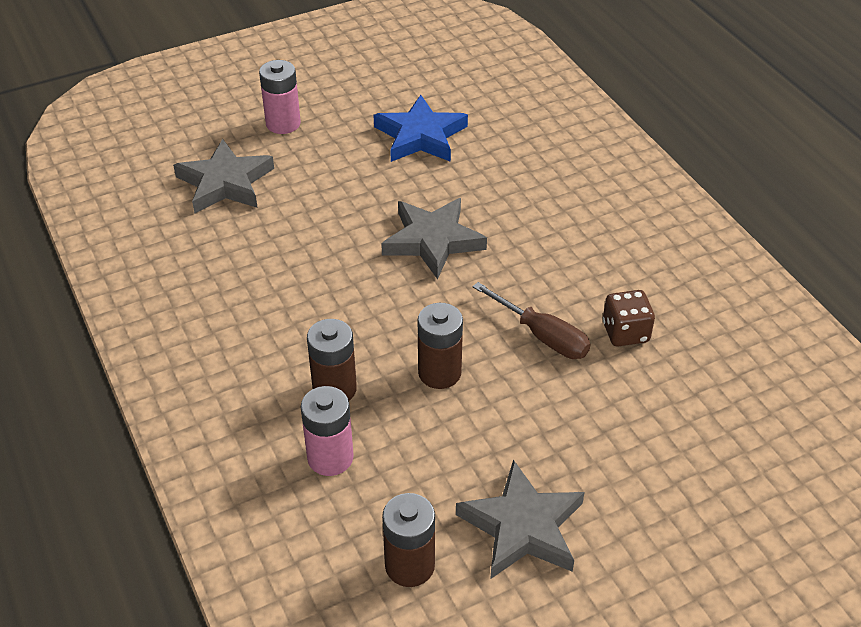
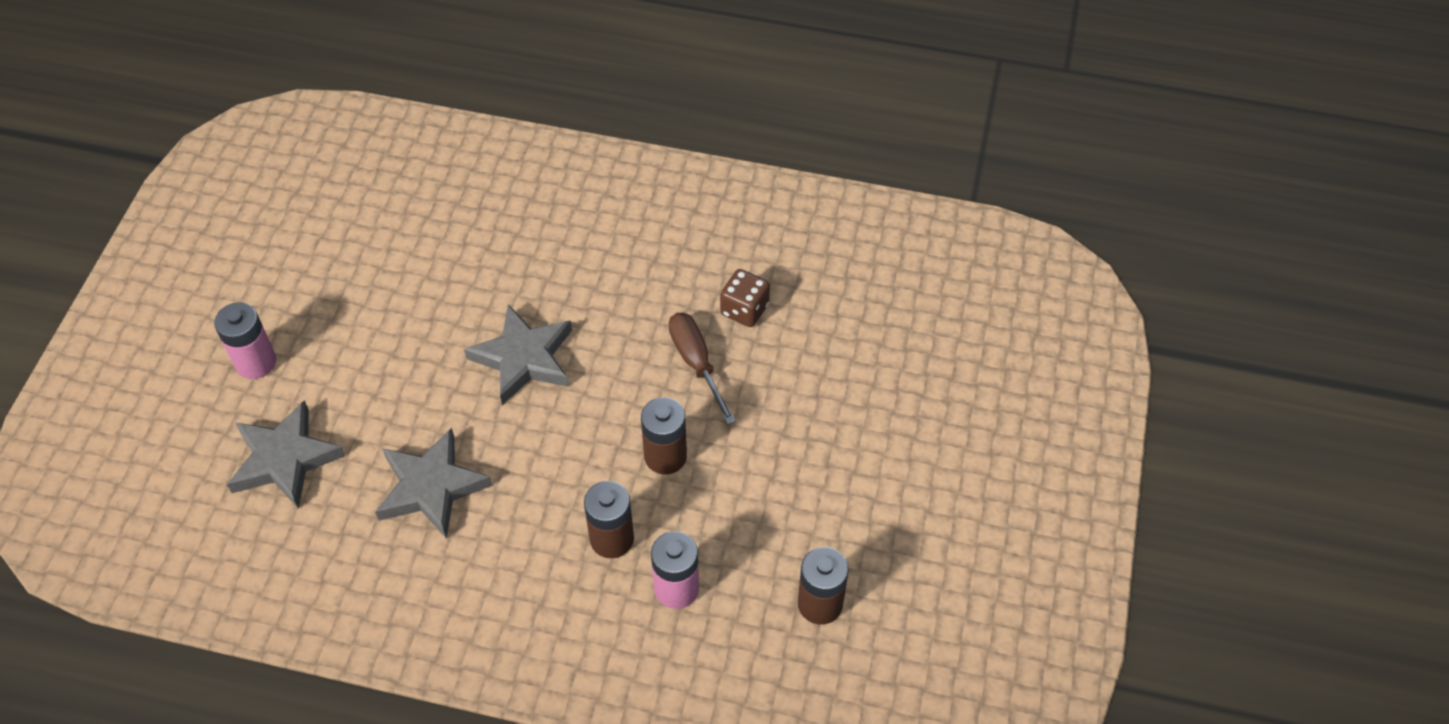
camera: 50 degrees left, 10 degrees up
(420, 136) = (391, 275): blue star -> none
(522, 526) = (850, 509): grey star -> grey star (431, 487)
(542, 336) = (696, 363): brown screwdriver -> brown screwdriver turned 105 degrees counterclockwise

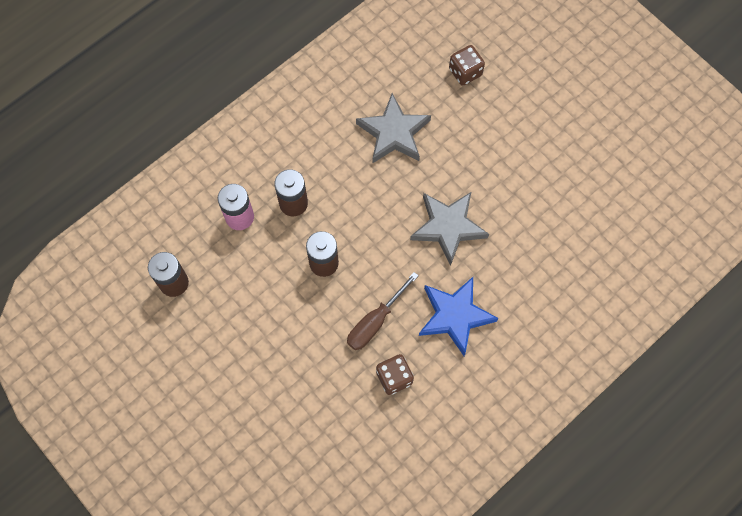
camera: 125 degrees right, 15 degrees up
(256, 362) = (544, 87): pink battery -> none
(284, 459) = (465, 72): grey star -> brown dice
(629, 294) = (455, 316): none -> blue star
(696, 363) = (375, 322): brown screwdriver -> brown screwdriver turned 120 degrees clockwise

